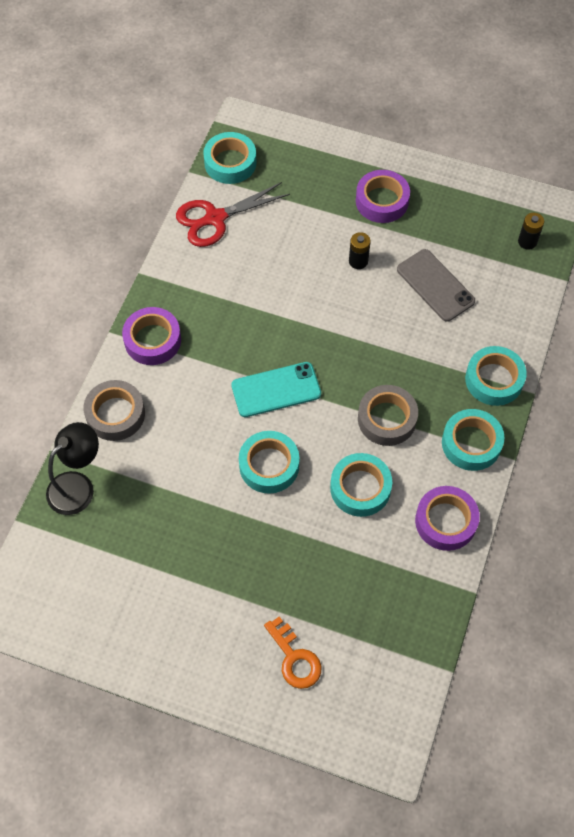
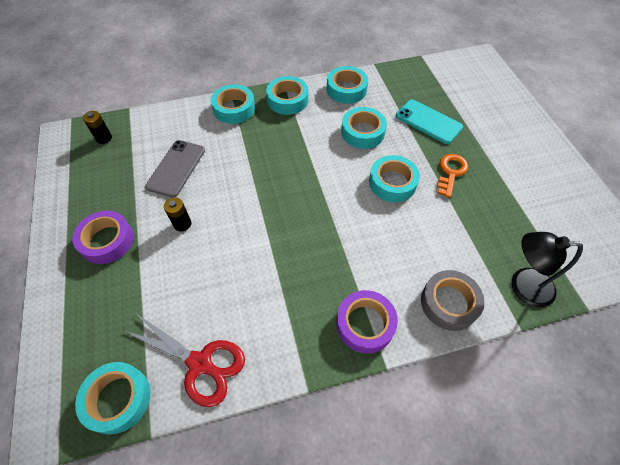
camera: 125 degrees left, 5 degrees down
(276, 390) = (335, 211): turquoise phone -> turquoise phone (428, 122)
(294, 658) = (484, 110): orange key -> orange key (451, 172)
(387, 419) = (305, 143): grey tape -> none
(445, 521) = (346, 89): purple tape -> turquoise tape

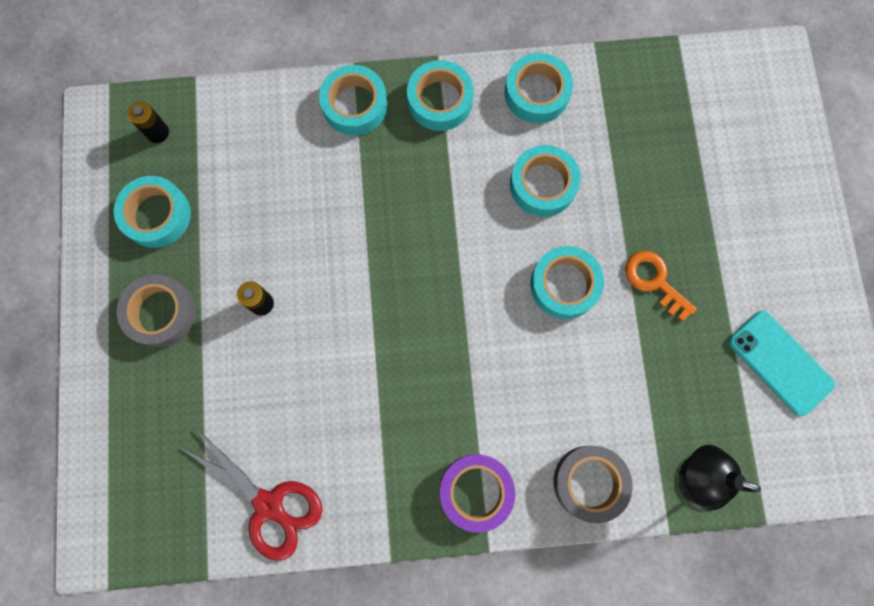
camera: 10 degrees right, 20 degrees up
(107, 241) = (161, 313): purple tape -> grey tape
(118, 399) = (172, 530): turquoise tape -> turquoise tape (157, 215)
(176, 168) = (259, 206): grey phone -> none
(428, 122) = (649, 181): turquoise phone -> turquoise phone (780, 363)
(451, 172) = (654, 281): orange key -> orange key turned 75 degrees counterclockwise

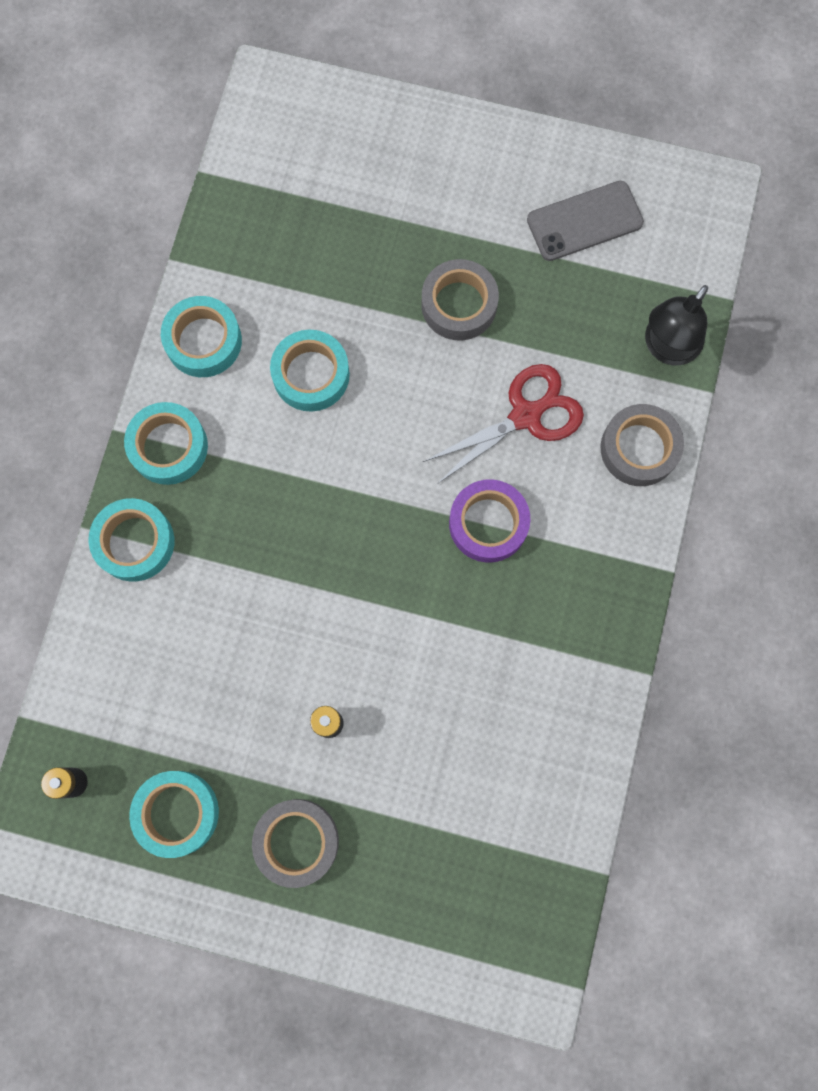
camera: 70 degrees left, 0 degrees up
(269, 505) = (552, 784): red scissors -> red scissors (525, 416)
(476, 491) = (610, 563): purple tape -> purple tape (488, 523)
(564, 285) = (429, 395): turquoise tape -> none
(654, 281) = (459, 304): orange key -> grey tape
(780, 363) = (584, 221): turquoise phone -> grey phone

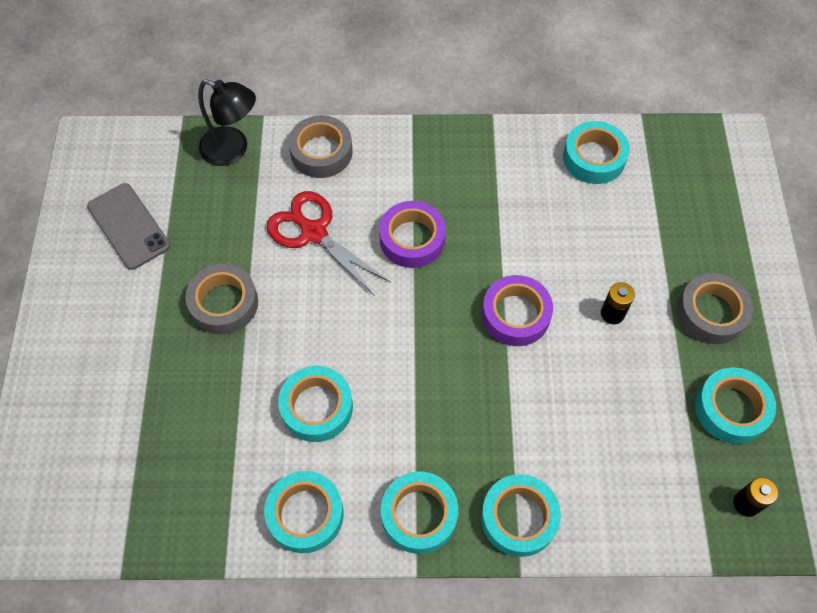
camera: 105 degrees left, 15 degrees down
(358, 612) = (515, 315): none -> purple tape
(550, 783) = (594, 158): none -> turquoise tape

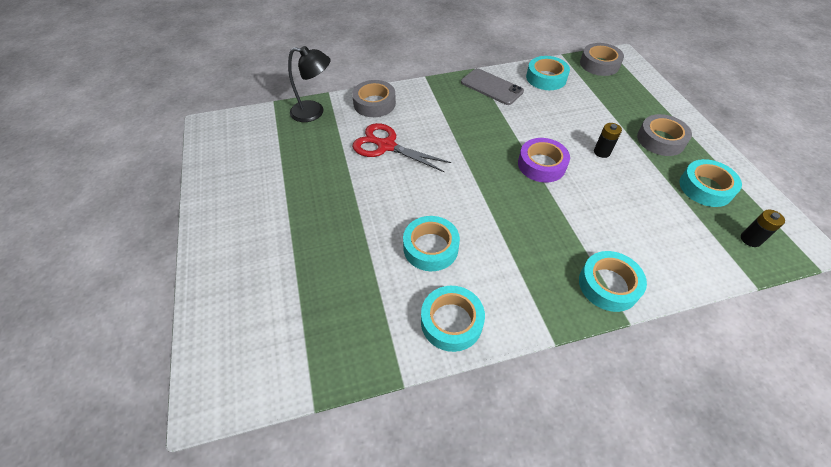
camera: 15 degrees left, 10 degrees down
(129, 226) = (252, 166): grey phone -> grey phone (491, 87)
(224, 303) = (337, 198): grey tape -> grey tape (599, 64)
(412, 239) = (454, 137): purple tape -> none
(419, 515) = (537, 301): turquoise tape -> none

